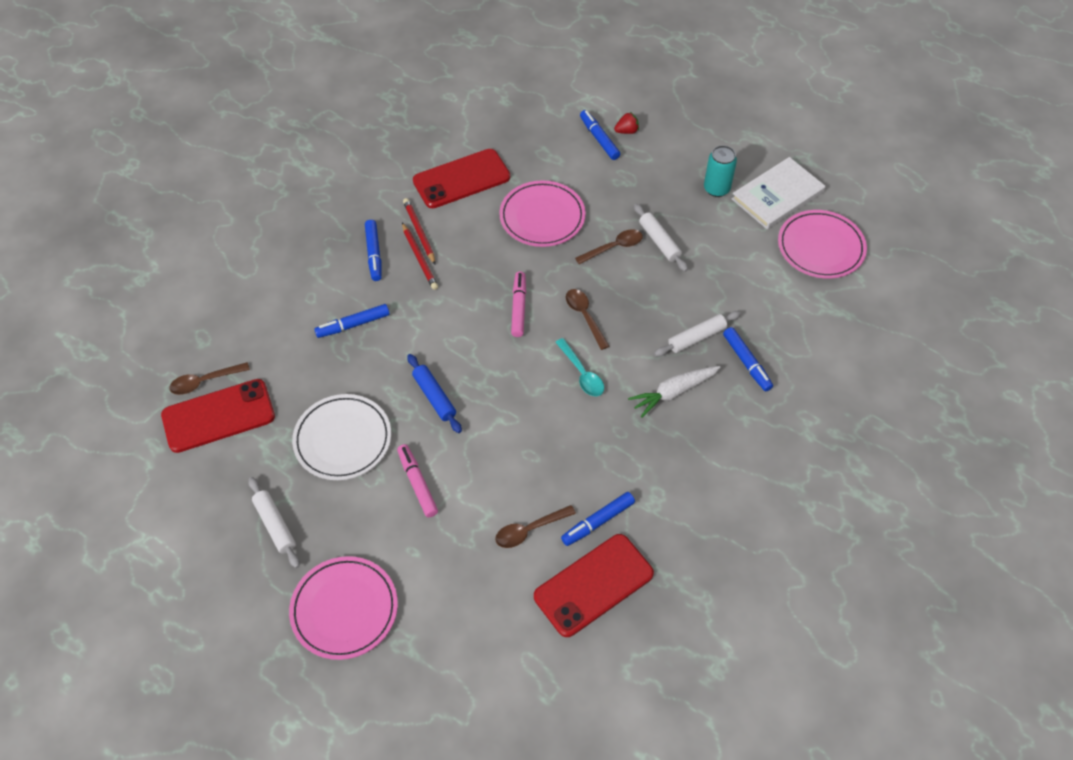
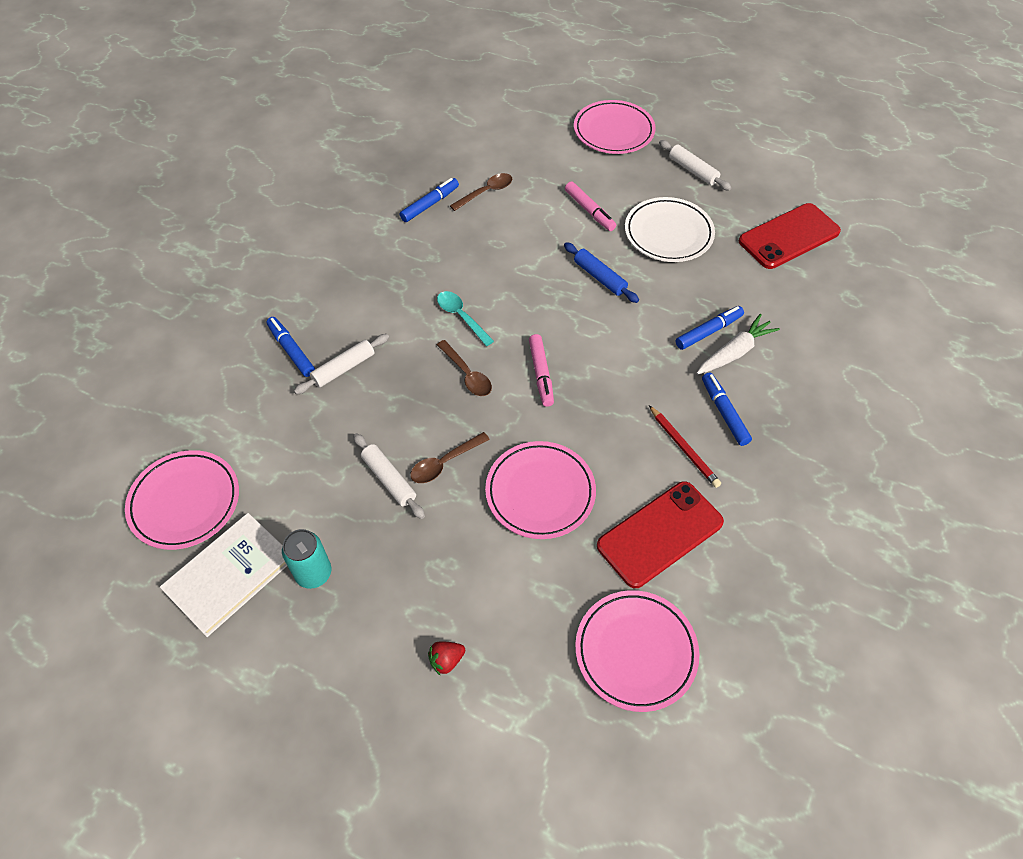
camera: 170 degrees right, 0 degrees up
(205, 381) = (820, 261): brown spoon -> none
(419, 258) = (670, 415): red pencil -> none
(502, 120) = (635, 651): none -> pink plate
(593, 585) = (428, 166): red phone -> none
(599, 139) = (485, 638): blue marker -> none
(673, 393) = (368, 311): white carrot -> white carrot (735, 352)

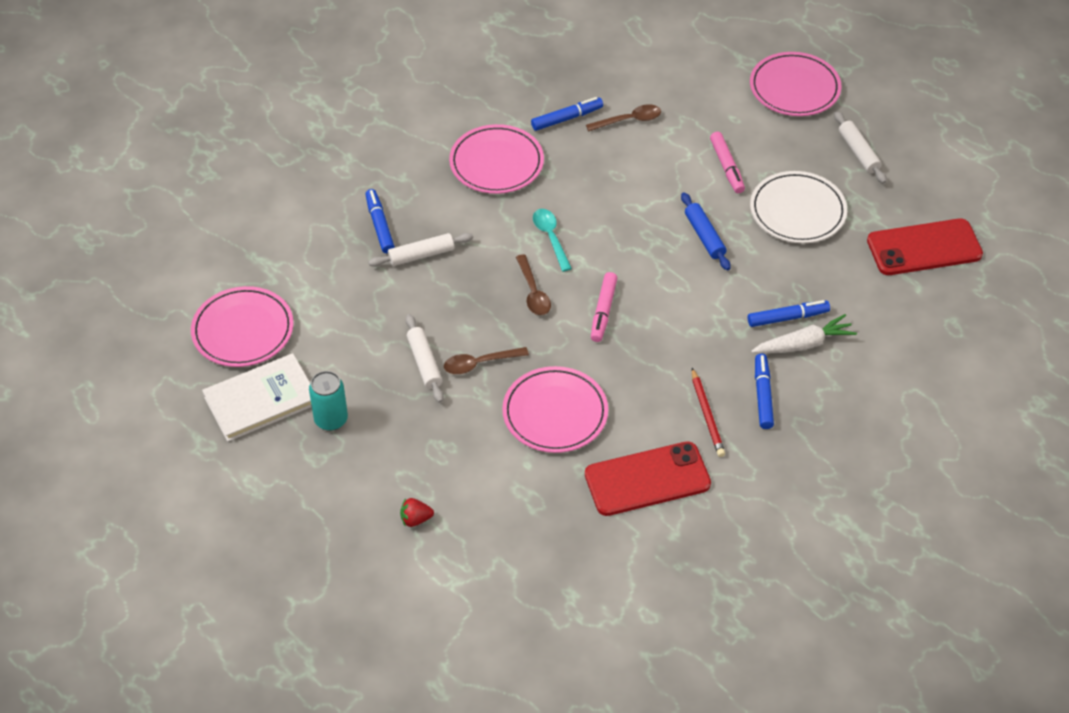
camera: 20 degrees right, 5 degrees down
(635, 651) = (579, 563): pink plate -> pink plate (496, 163)

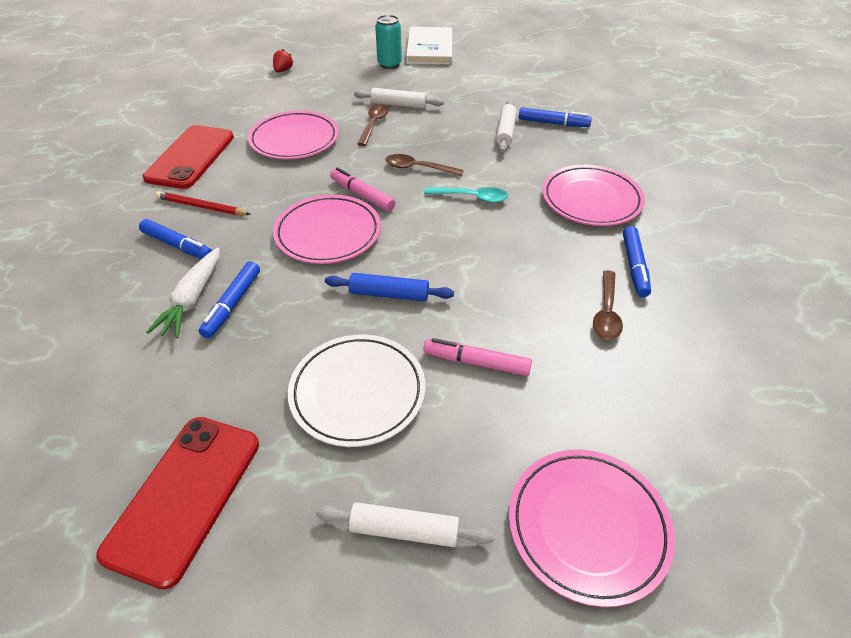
camera: 120 degrees right, 5 degrees down
(243, 330) = (493, 55): pink plate -> pink plate (328, 233)

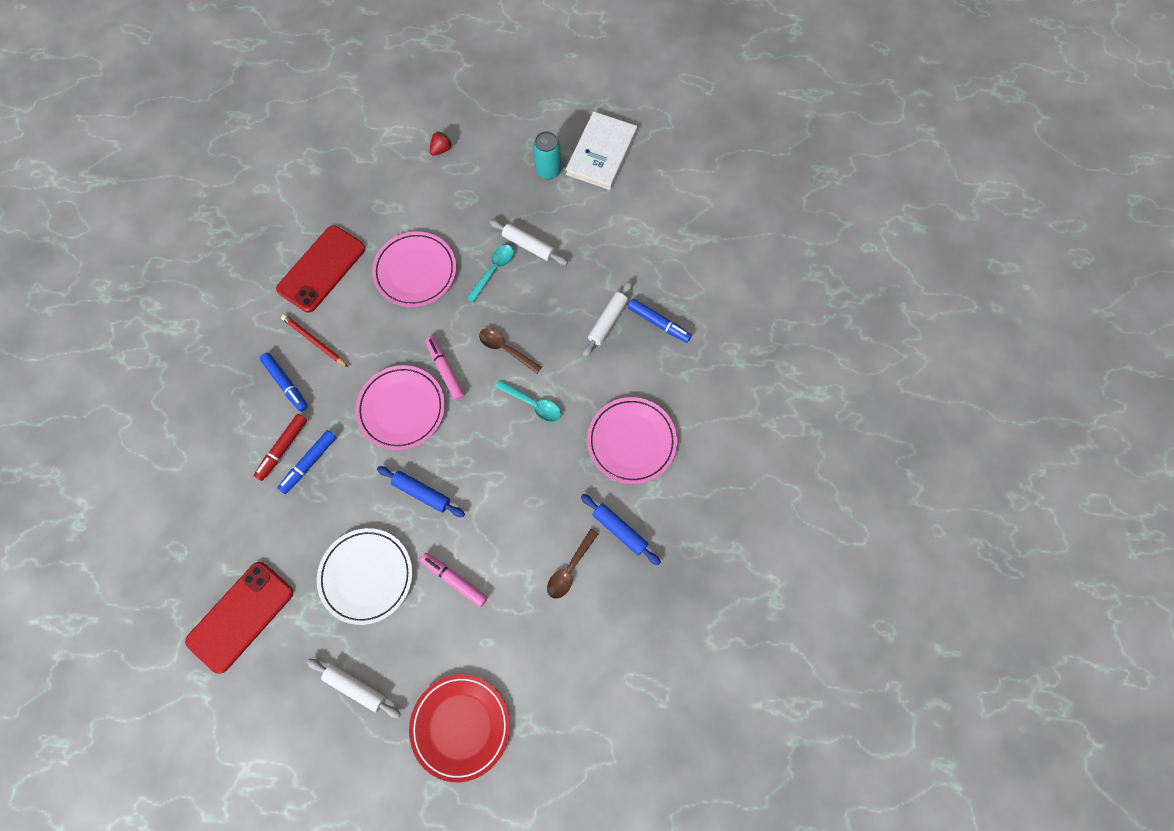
camera: 20 degrees right, 25 degrees up
(192, 300) = (283, 448): white carrot -> red marker
(374, 124) = (493, 271): brown spoon -> turquoise spoon
(588, 526) = (460, 726): pink plate -> red plate
(634, 266) = (620, 530): blue marker -> blue rolling pin

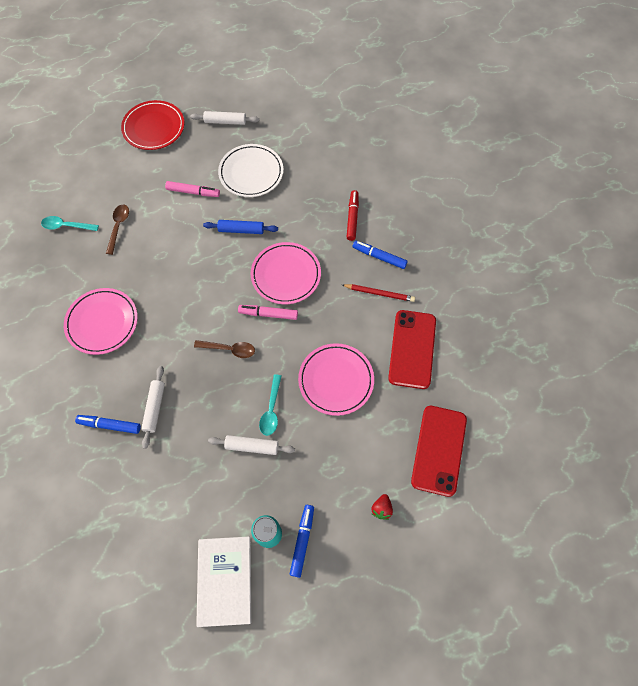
camera: 155 degrees right, 5 degrees down
(240, 616) = (315, 126): red phone -> red phone (439, 450)
(309, 463) = (328, 217): blue marker -> blue marker (302, 541)
(445, 370) = (268, 314): pink marker -> pink marker turned 150 degrees clockwise
(533, 404) = (189, 318): turquoise spoon -> turquoise spoon (66, 226)
(620, 530) = (91, 262): blue rolling pin -> none

